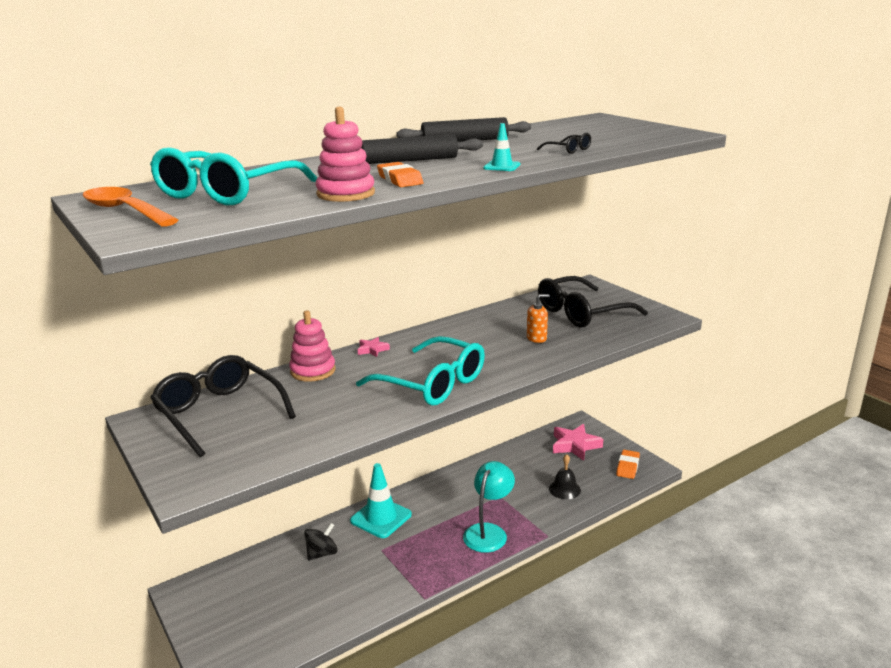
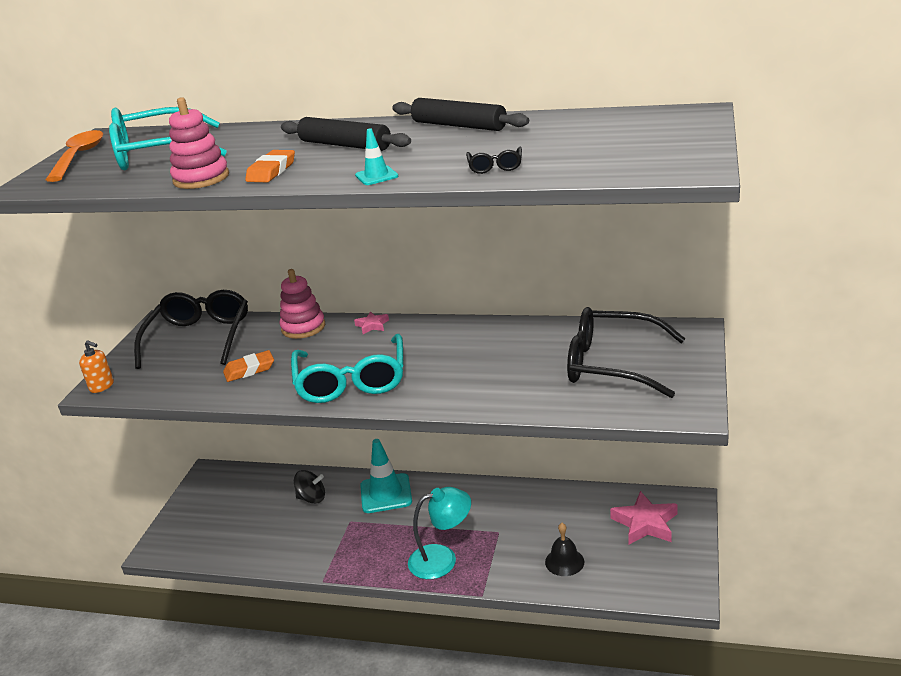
camera: 50 degrees right, 5 degrees up
(536, 338) = (513, 375): orange soap dispenser -> orange soap dispenser (102, 386)
(627, 467) = (663, 578): orange eraser -> orange eraser (249, 370)

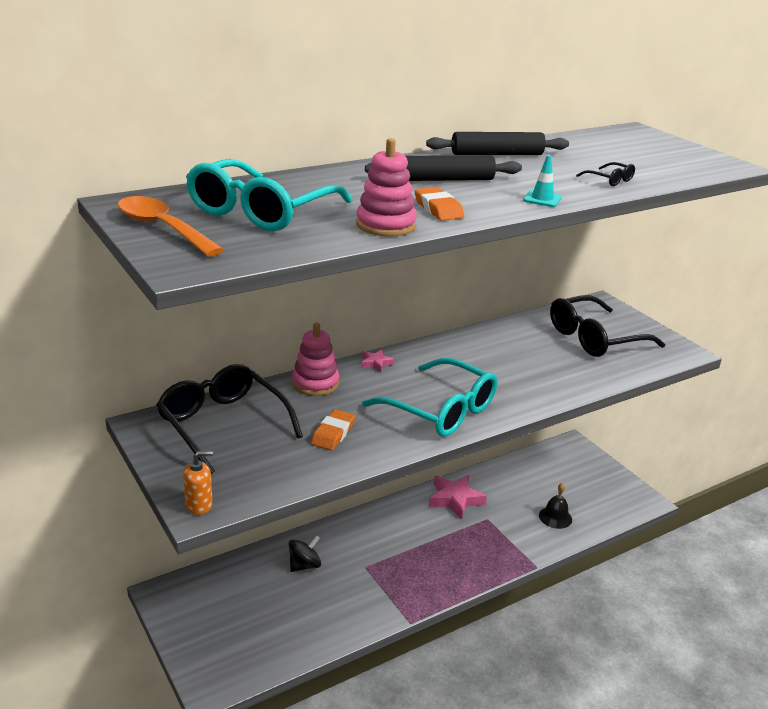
camera: 50 degrees left, 0 degrees up
(386, 494) = (364, 532): turquoise traffic cone -> none
(442, 559) = (476, 557): turquoise lamp -> none
(645, 523) = (567, 469): pink star -> pink star (455, 499)

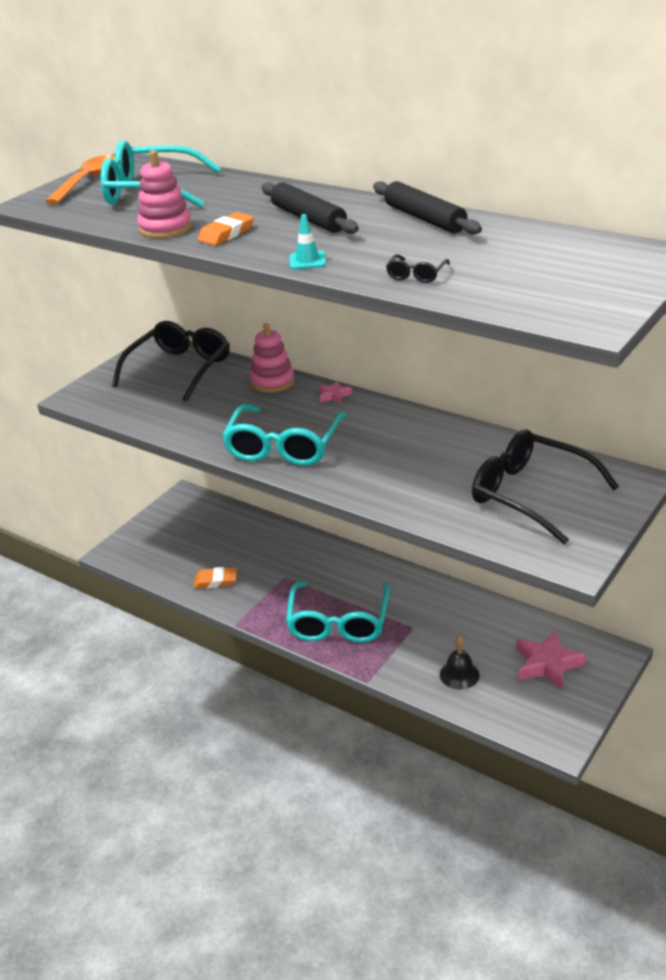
camera: 70 degrees right, 5 degrees up
(199, 505) = (78, 396): orange soap dispenser -> none
(304, 565) = (261, 545): black spinning top -> none
(333, 433) = (204, 412): orange eraser -> orange eraser (216, 581)
(453, 556) = (338, 622): none -> turquoise glasses
(455, 499) = (424, 597): pink star -> pink star (547, 664)

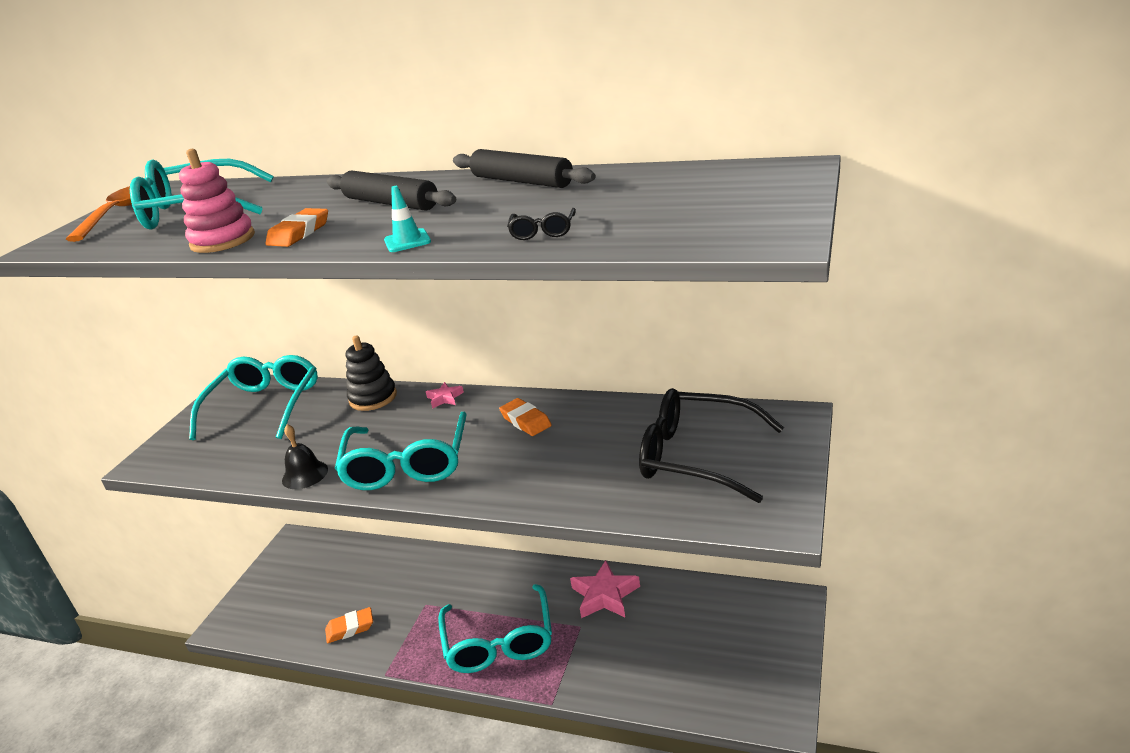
camera: 15 degrees left, 5 degrees down
(179, 369) = (264, 406): black glasses -> turquoise glasses
(272, 381) = (373, 398): pink stacking toy -> black stacking toy
(396, 431) = (526, 421): none -> orange eraser
(459, 674) = (647, 668): black bell -> black bell (305, 474)
(547, 664) = (732, 631): pink star -> pink star (605, 595)

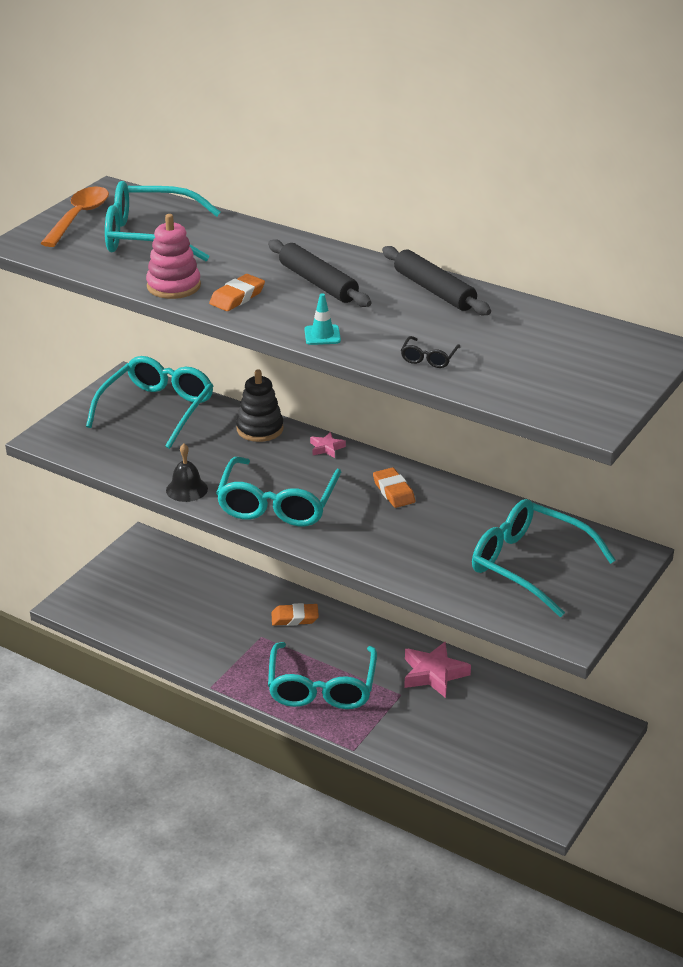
camera: 10 degrees right, 5 degrees up
(350, 628) = (186, 639): orange eraser -> orange eraser (295, 618)
(697, 456) = (529, 565): black glasses -> turquoise glasses

